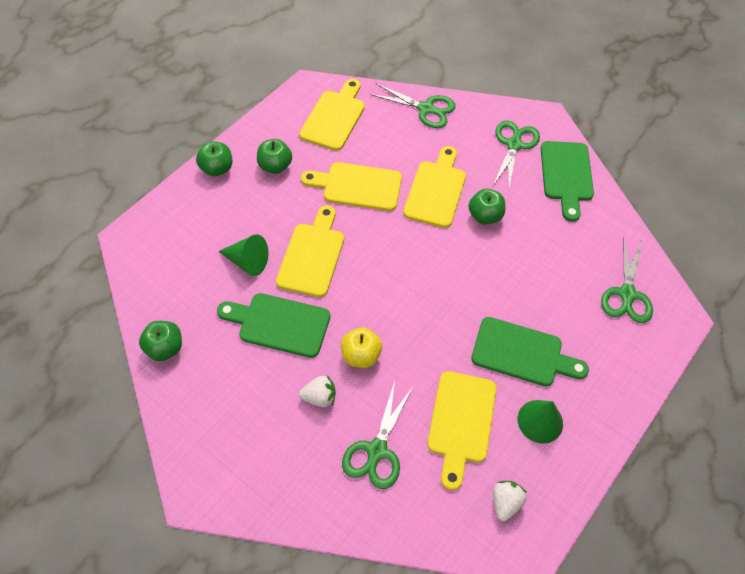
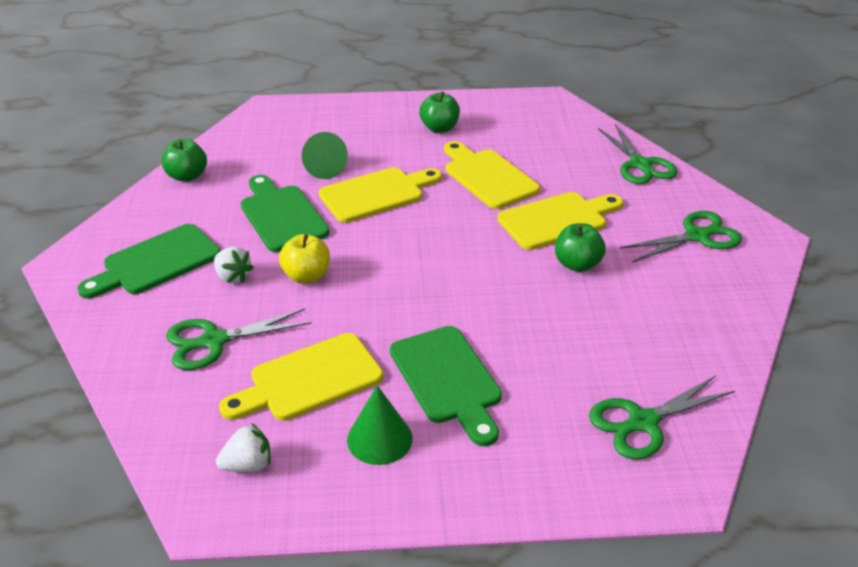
camera: 50 degrees right, 20 degrees down
(217, 168) = (392, 106): green apple -> none
(334, 117) = (540, 127): yellow cutting board -> none
(566, 175) = (723, 290): green cutting board -> green cutting board (156, 262)

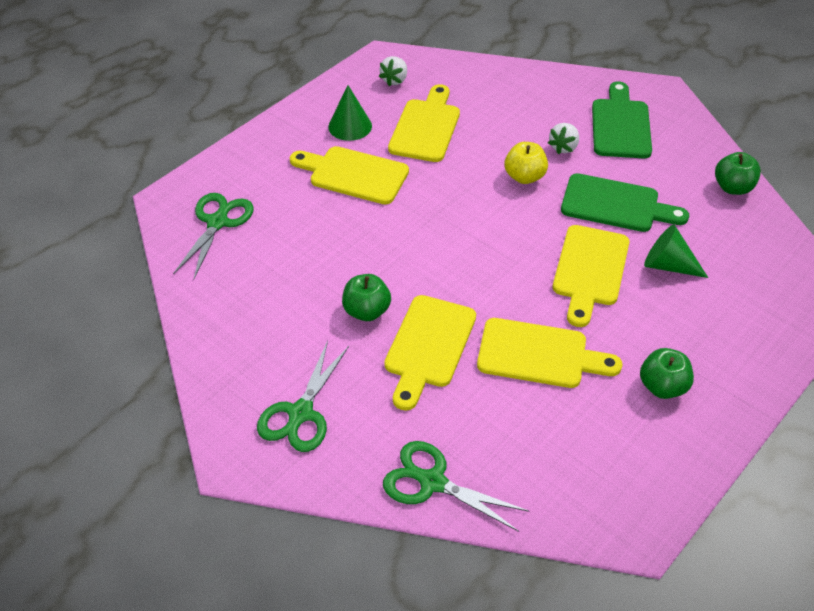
camera: 135 degrees right, 10 degrees up
(214, 341) = (506, 112): green scissors -> none
(233, 277) = (563, 147): white strawberry -> white strawberry turned 60 degrees counterclockwise
(447, 379) = (354, 174): green cutting board -> yellow cutting board

